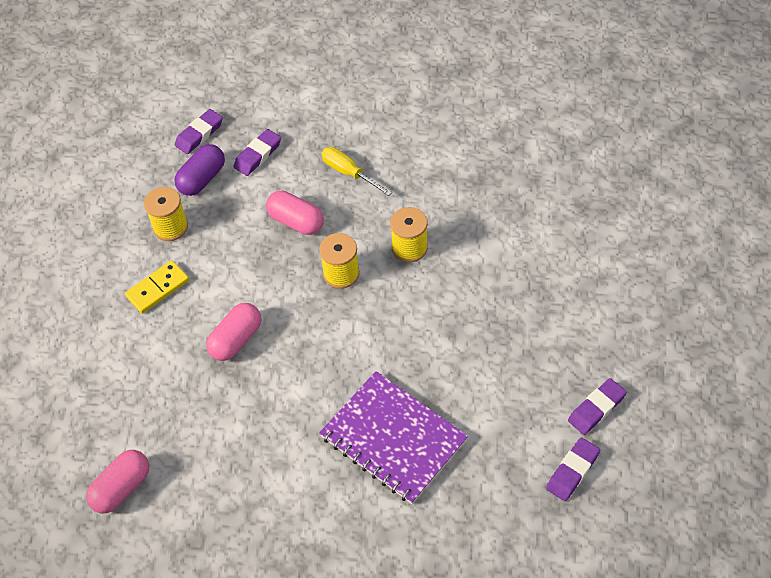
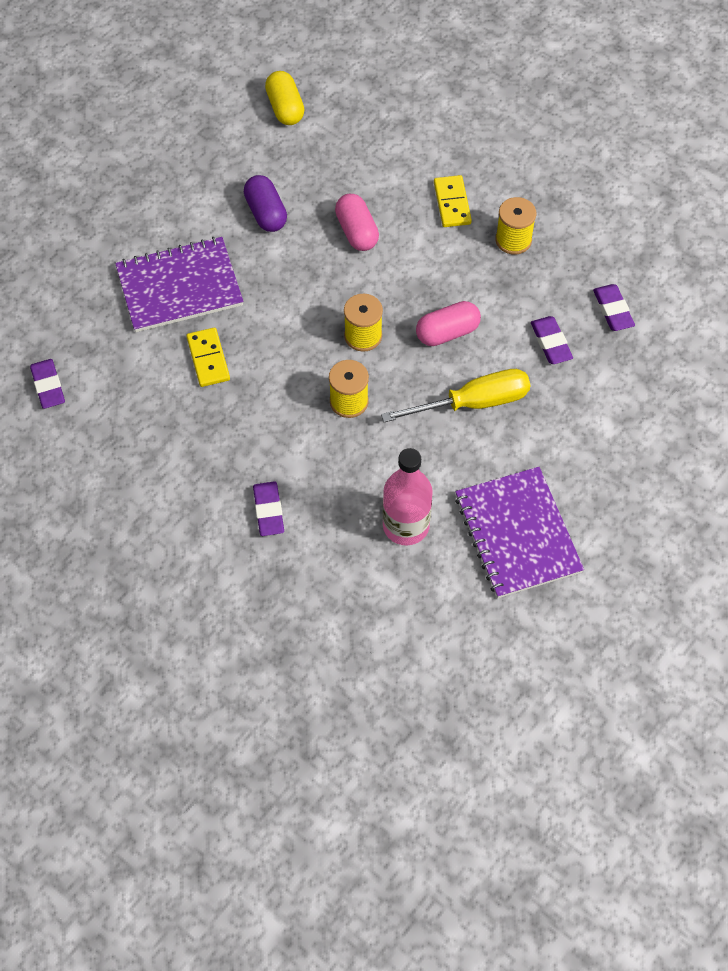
camera: 120 degrees right, 5 degrees up
(122, 488) = (285, 108): pink capsule -> yellow capsule
(202, 179) = (553, 287): purple capsule -> purple capsule (266, 213)
(348, 172) = (473, 403): yellow screwdriver -> yellow screwdriver, size x1.55
(436, 96) = (517, 534): none -> purple notebook
(448, 367) = (208, 359): none -> yellow domino
(483, 157) = (406, 526): none -> pink bottle
(596, 408) = (81, 438): purple eraser -> purple eraser (268, 511)

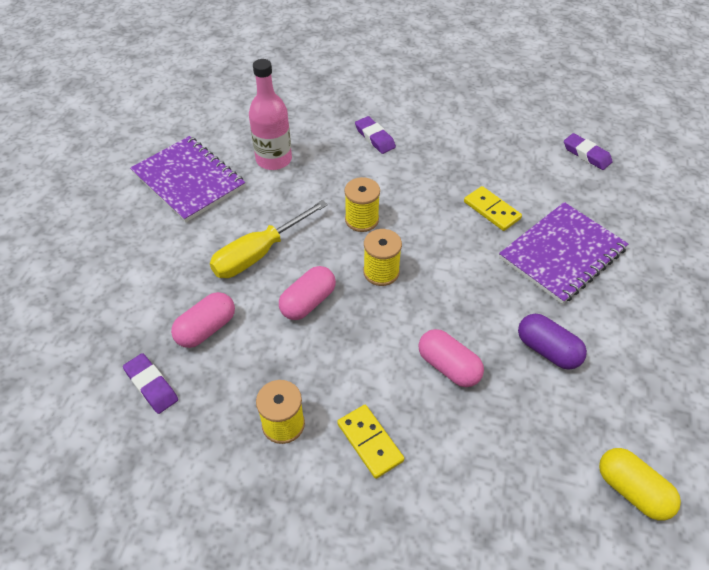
camera: 155 degrees right, 10 degrees down
(551, 343) = (206, 329): purple eraser -> pink capsule

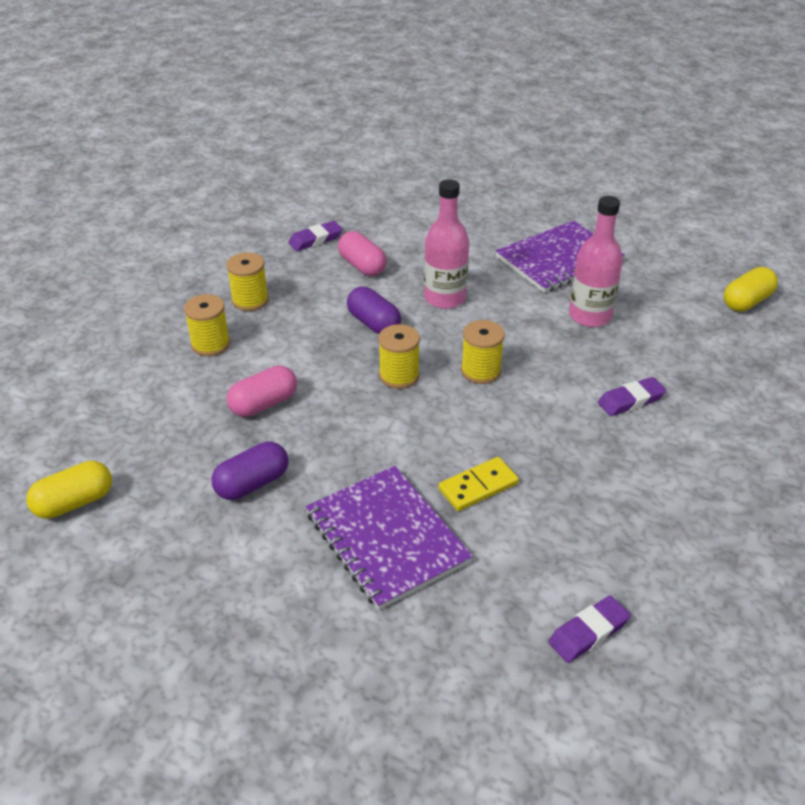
camera: 100 degrees right, 10 degrees down
(244, 80) = (746, 301): none -> yellow capsule
(259, 254) = (445, 298): yellow screwdriver -> pink bottle
(308, 302) = (374, 323): pink capsule -> purple capsule
(370, 442) = (210, 344): yellow domino -> yellow spool

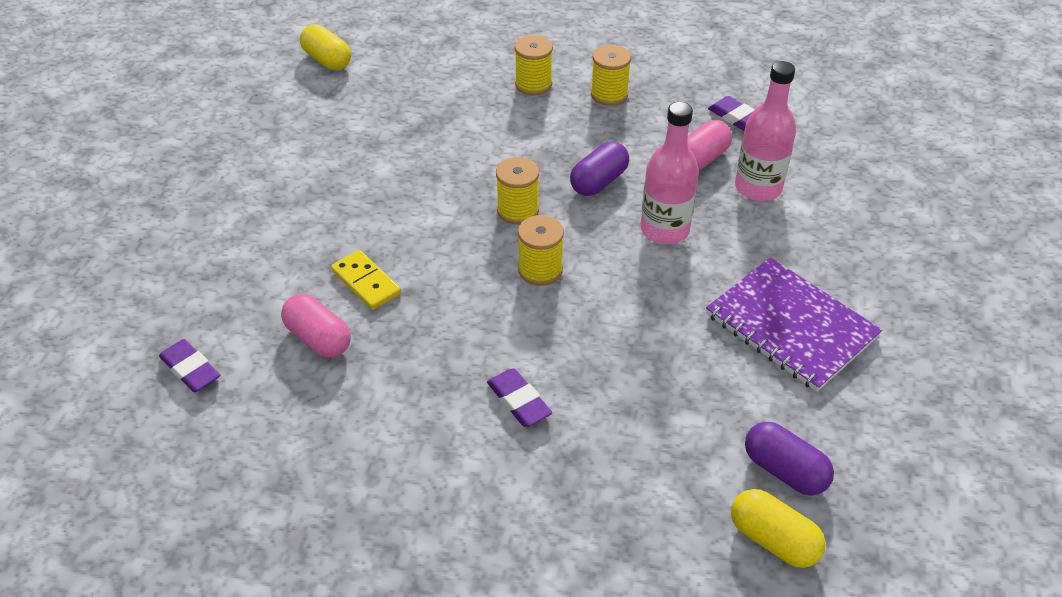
camera: 80 degrees right, 5 degrees up
(252, 484) = (356, 143): purple capsule -> purple capsule (784, 470)
(264, 404) = (457, 131): pink capsule -> pink capsule (318, 338)
(387, 538) = (298, 229): purple notebook -> none
(590, 316) = (675, 360): pink bottle -> pink bottle (758, 188)

